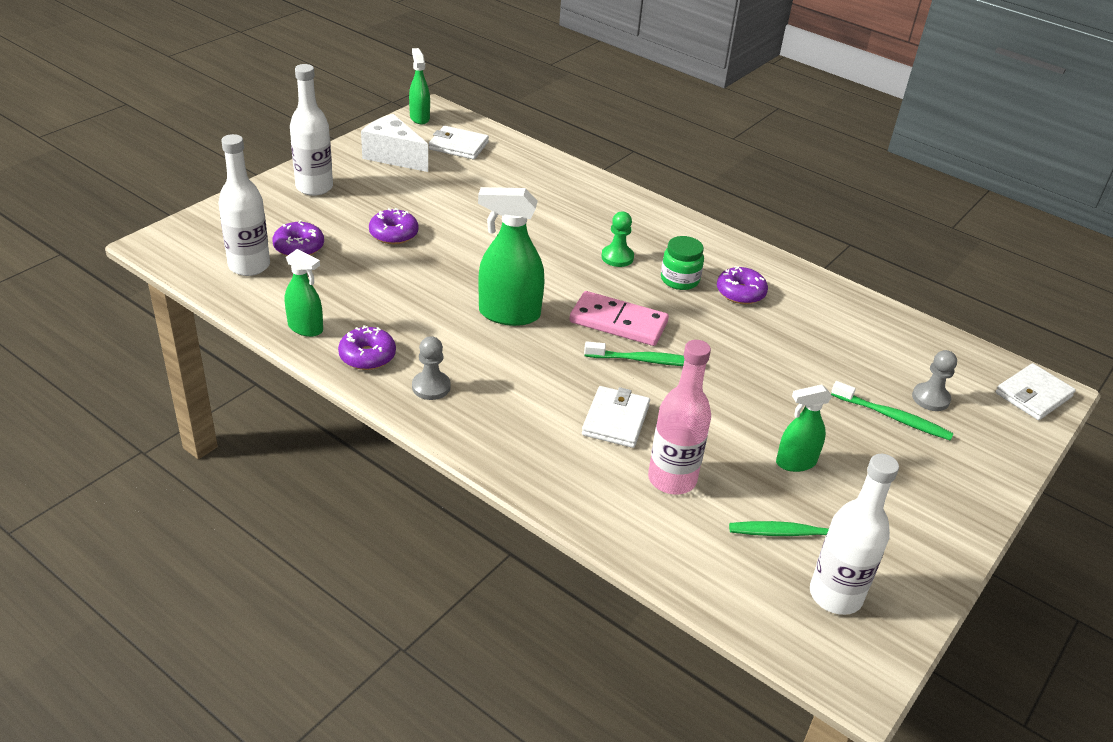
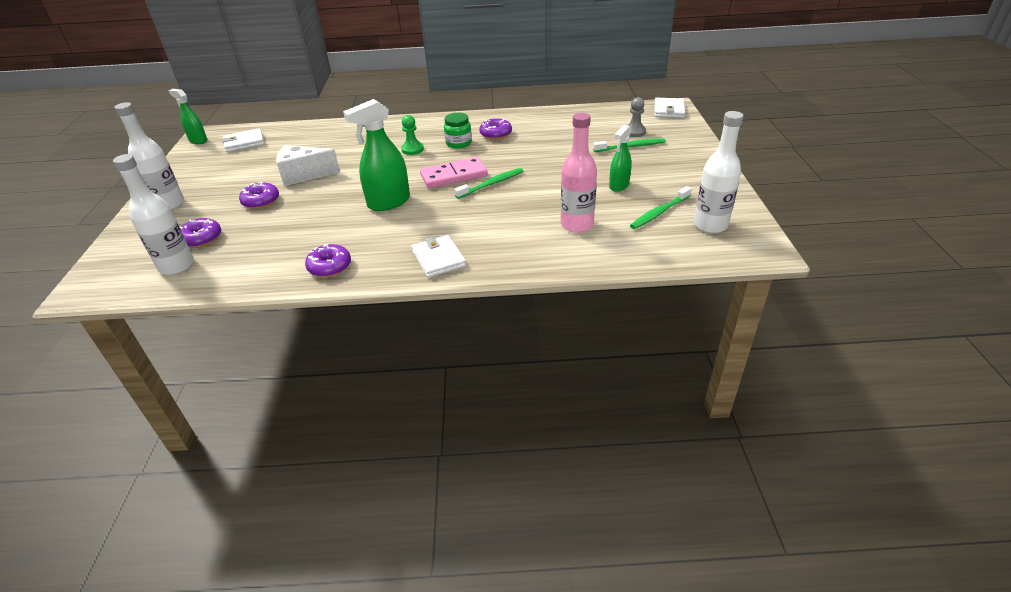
camera: 35 degrees left, 0 degrees up
(305, 328) = (266, 276): green spray bottle -> none
(393, 156) = (206, 165): white cheese -> white cheese (304, 175)
(431, 387) = (392, 259): grey pawn -> none
(615, 420) = (514, 216): white wallet -> white wallet (438, 259)

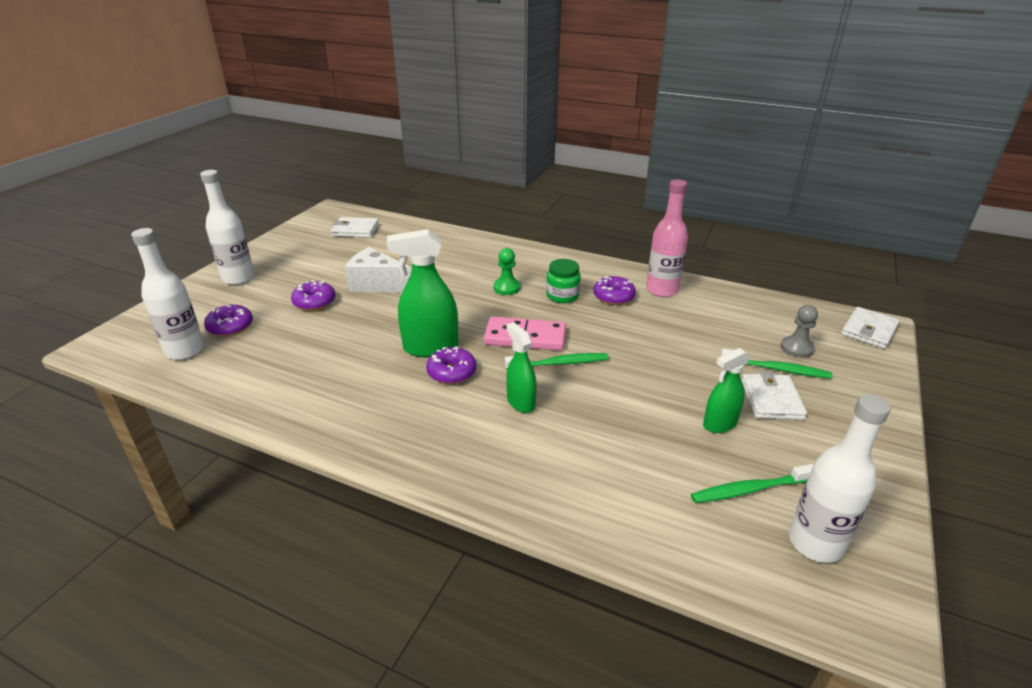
camera: 25 degrees right, 5 degrees down
(198, 141) = (319, 216): green spray bottle -> green spray bottle (521, 402)
(330, 267) = (309, 409): purple donut -> purple donut (451, 372)
(438, 259) = (423, 445): white wallet -> white wallet (771, 399)
(577, 224) = (622, 463): pink bottle -> pink bottle (662, 290)

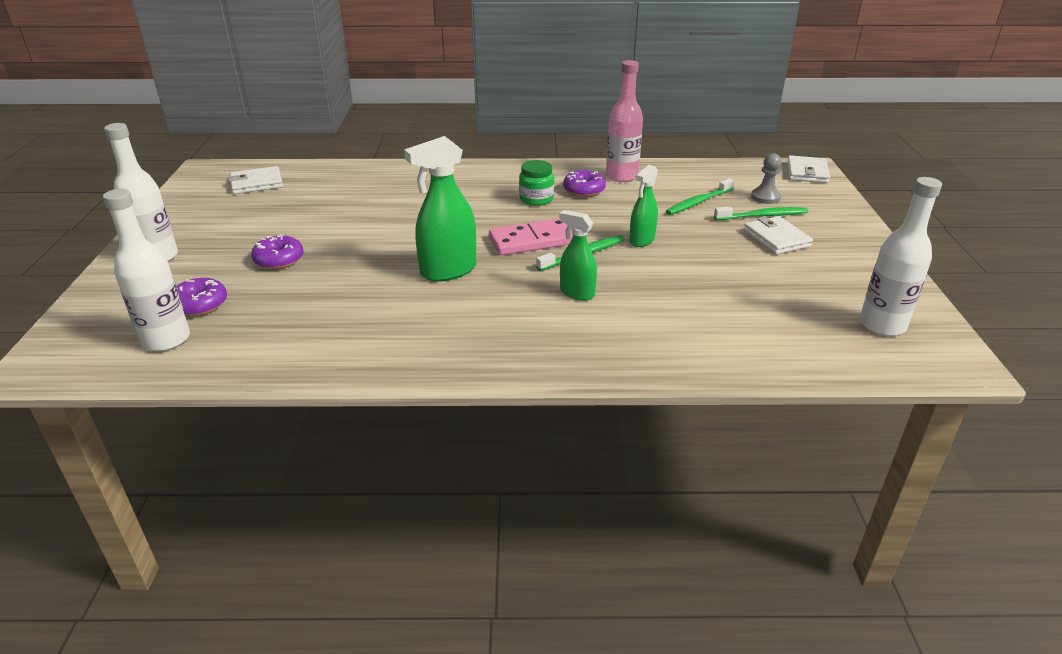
camera: 25 degrees left, 0 degrees up
(377, 284) = (335, 229): white cheese -> none
(451, 372) = (489, 286): purple donut -> none
(507, 288) = (476, 204): green pawn -> none
(719, 424) = (753, 266): green spray bottle -> green spray bottle (641, 240)
(749, 489) = (811, 304): green toothbrush -> green toothbrush (698, 202)

